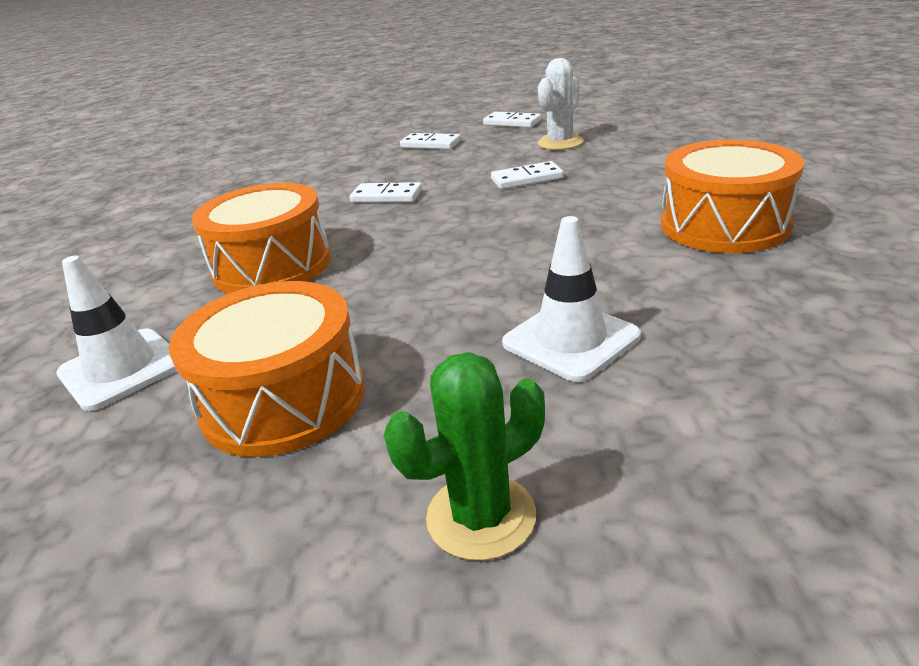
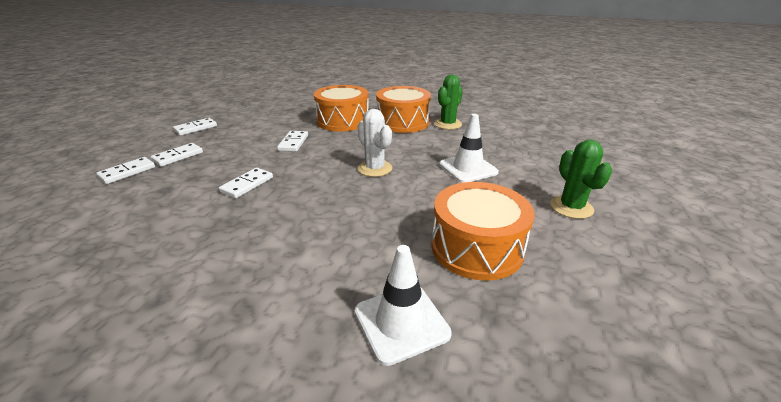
camera: 75 degrees left, 0 degrees up
(272, 266) = (303, 241): orange drum -> orange drum (343, 121)
(380, 142) = (127, 172): none -> white domino
(560, 143) = (257, 125): white cactus -> white cactus (375, 168)
(787, 271) = (448, 124): none -> green cactus

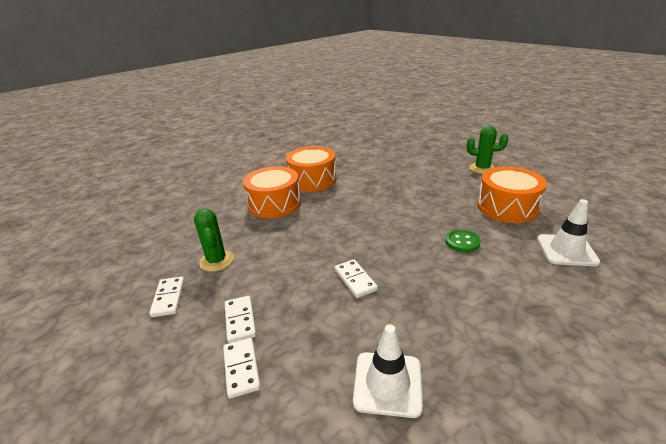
camera: 55 degrees left, 0 degrees up
(293, 143) = (292, 239): white domino -> none
(354, 228) = (462, 242): none -> green button
(375, 168) = (382, 213): white cactus -> none
(448, 124) = (338, 165): green cactus -> green cactus (217, 261)
(468, 168) = (413, 180): white traffic cone -> white traffic cone (387, 383)

